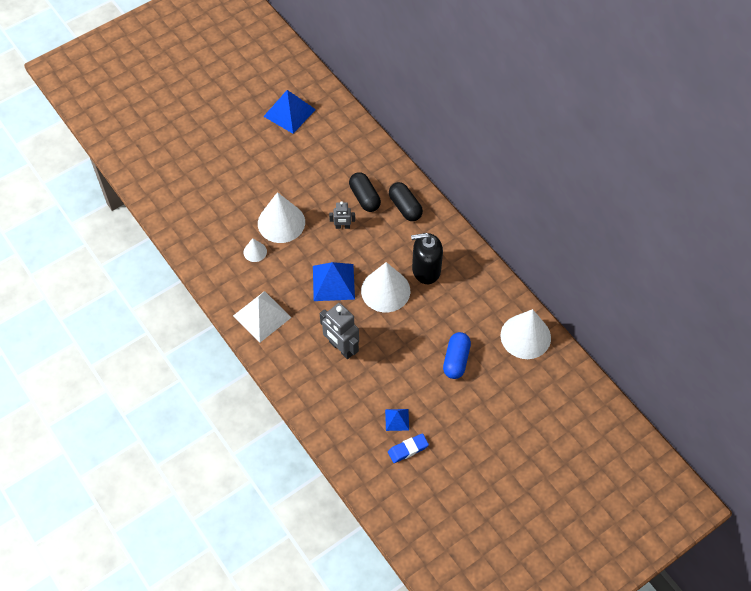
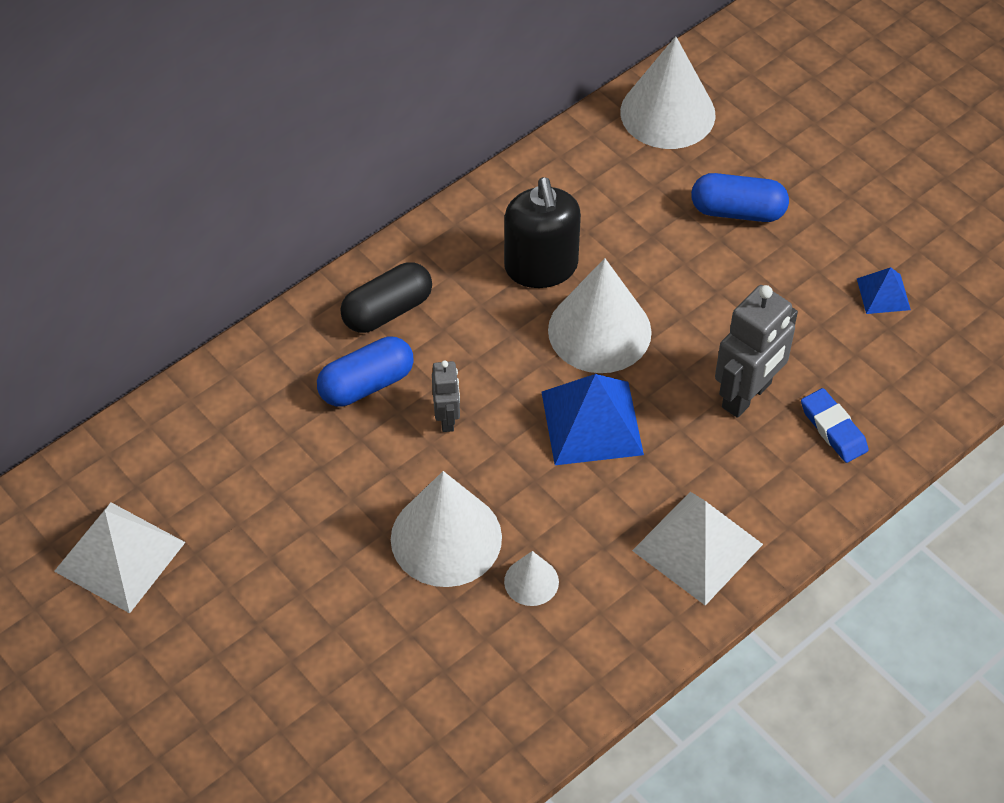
camera: 95 degrees left, 5 degrees down
(289, 113) = (120, 556): blue pyramid -> white pyramid
(364, 197) = (366, 384): black capsule -> blue capsule
(408, 449) = (939, 273): blue eraser -> blue eraser (833, 429)

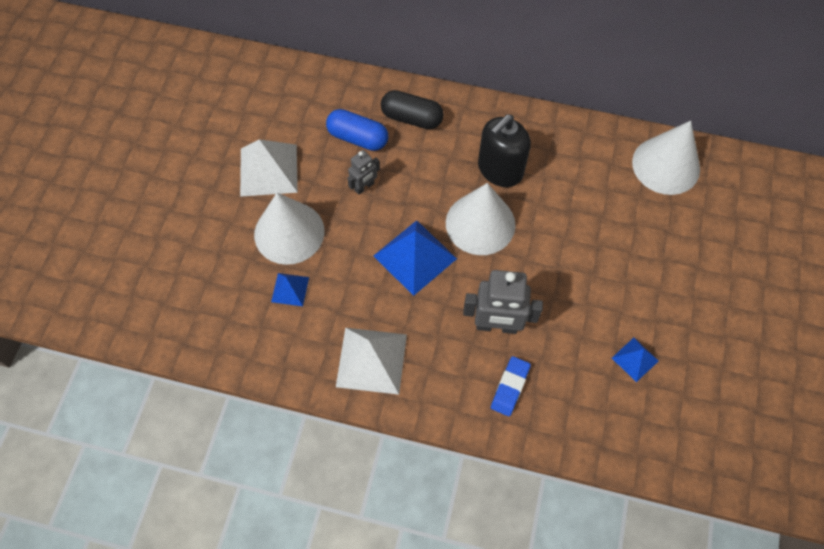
camera: 55 degrees right, 10 degrees up
(120, 556) = (180, 102): white pyramid -> white pyramid (268, 170)
(531, 581) = (290, 289): white cone -> blue pyramid
(737, 211) = (626, 243): blue capsule -> none

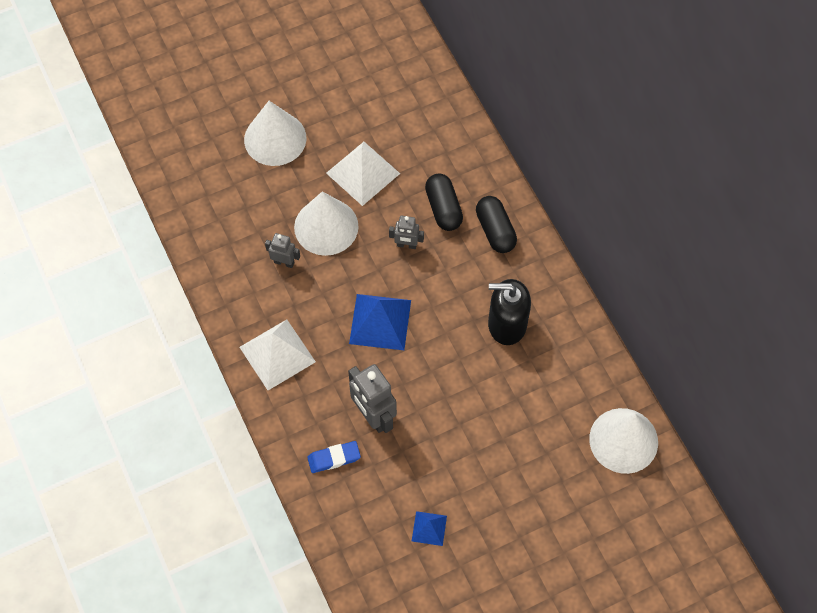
camera: 50 degrees right, 0 degrees up
(290, 289) = (284, 262): blue pyramid -> grey robot
(358, 138) = (443, 208): blue capsule -> black capsule
(480, 223) = (447, 344): white cone -> white cone (275, 138)

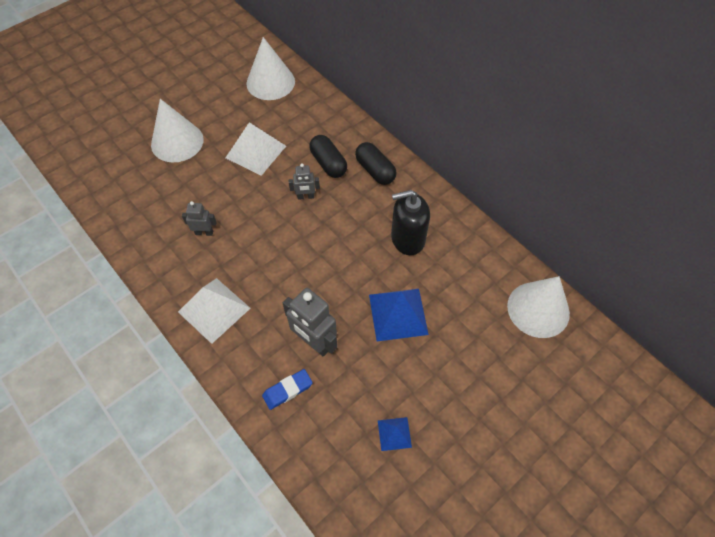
camera: 15 degrees left, 5 degrees down
(326, 226) = (234, 197): white cone -> white cone (270, 82)
(380, 322) = (299, 261): blue pyramid -> blue pyramid (398, 314)

